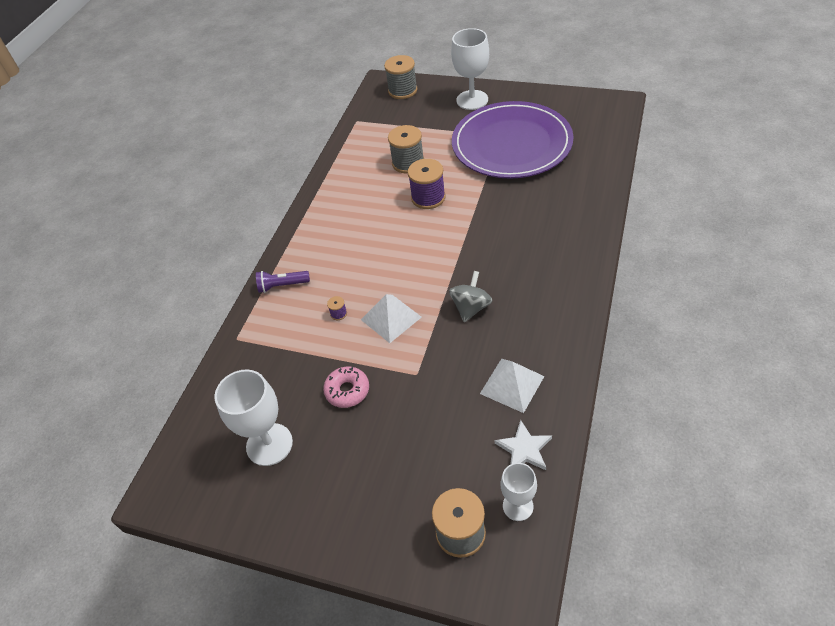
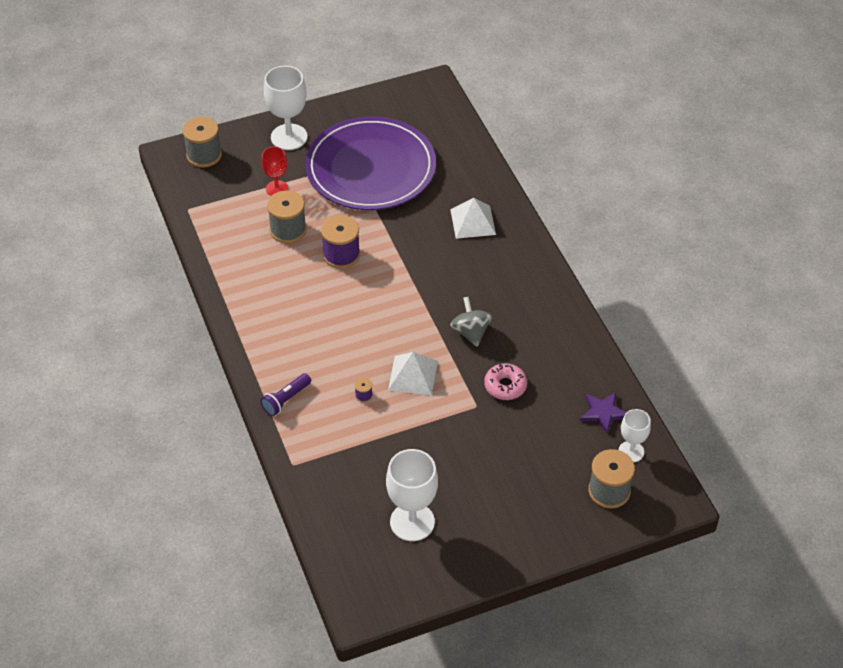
camera: 45 degrees left, 0 degrees up
(347, 391) = (434, 449): pink donut -> pink donut (505, 386)
(429, 131) = (277, 188): none -> red goblet
(512, 385) = (555, 373): white pyramid -> white pyramid (473, 221)
(524, 449) = (603, 413): white star -> purple star

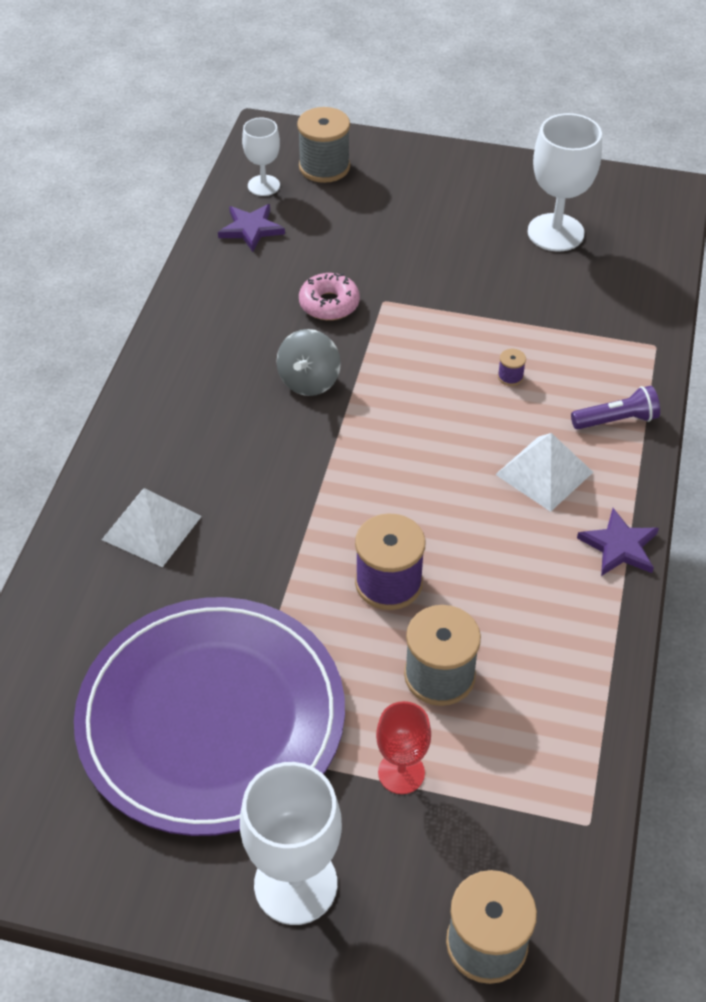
camera: 145 degrees left, 0 degrees up
(242, 329) = (619, 546): none -> purple star
(413, 375) = (428, 369): white pyramid -> white pyramid (544, 473)

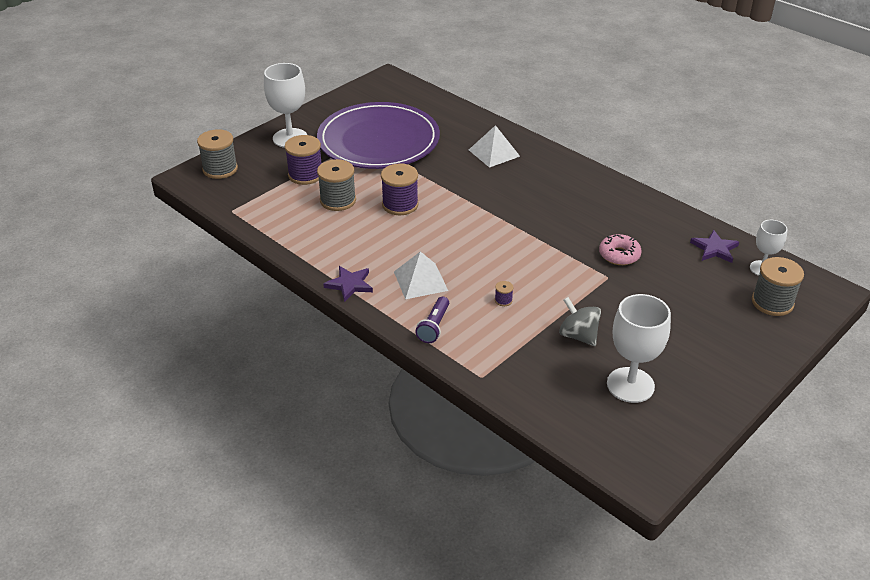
camera: 120 degrees right, 10 degrees down
(309, 381) = (557, 226): grey spinning top -> grey spinning top (578, 335)
(401, 772) = (305, 175): red goblet -> purple spool

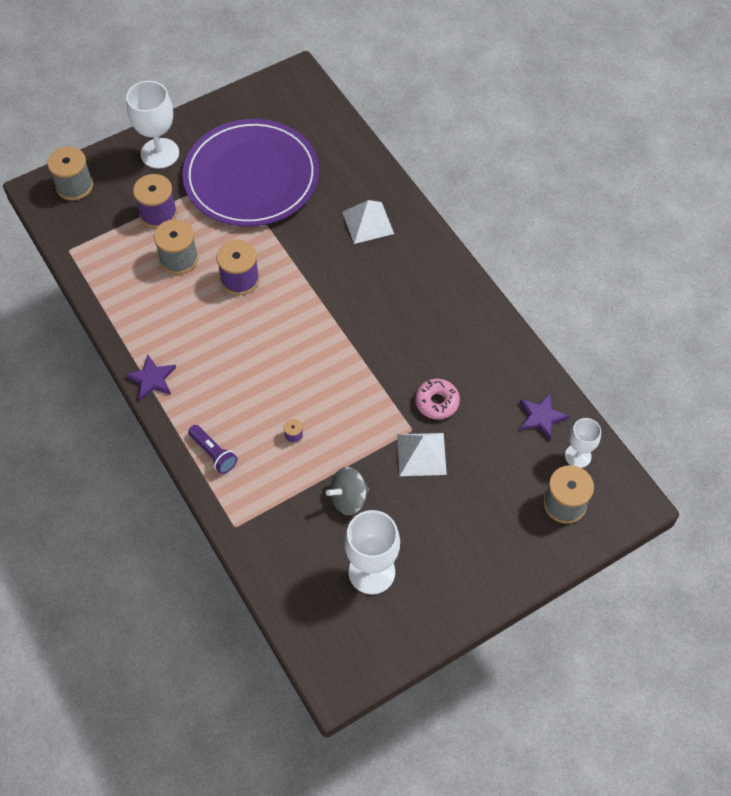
camera: 15 degrees right, 20 degrees up
(420, 281) = (222, 390): white pyramid -> white pyramid (421, 454)
(434, 327) = (213, 453): purple flashlight -> purple flashlight turned 75 degrees counterclockwise
(578, 335) = (348, 499): grey spinning top -> grey spinning top turned 90 degrees counterclockwise

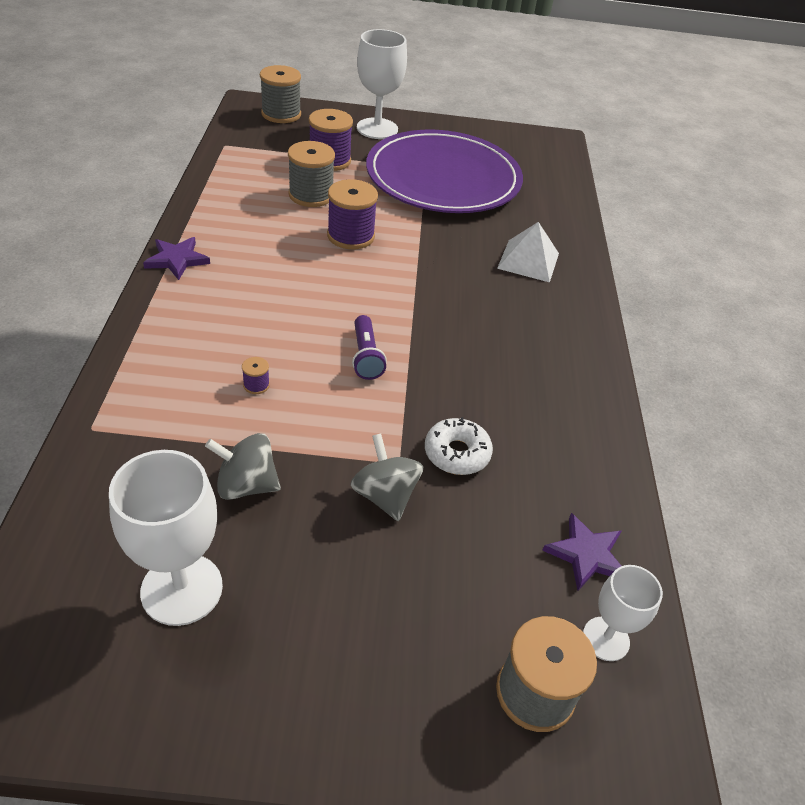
camera: 30 degrees right, 15 degrees down
(213, 453) = (156, 350): purple flashlight -> purple flashlight (366, 356)
(421, 454) = (385, 495): white pyramid -> grey spinning top
(437, 402) = (457, 453): pink donut -> white donut

